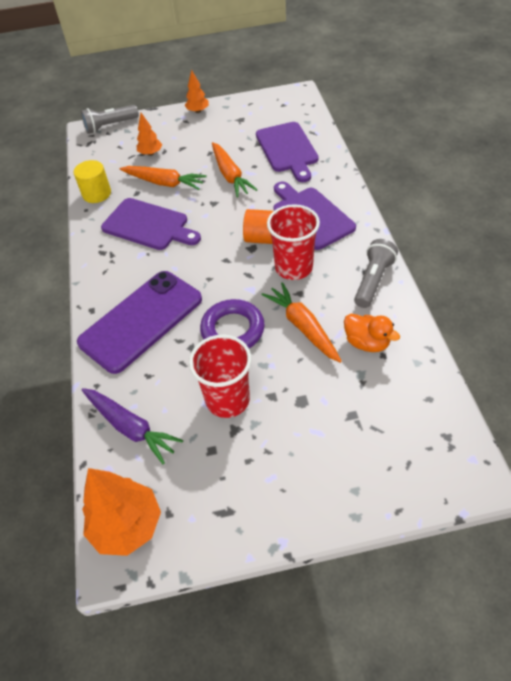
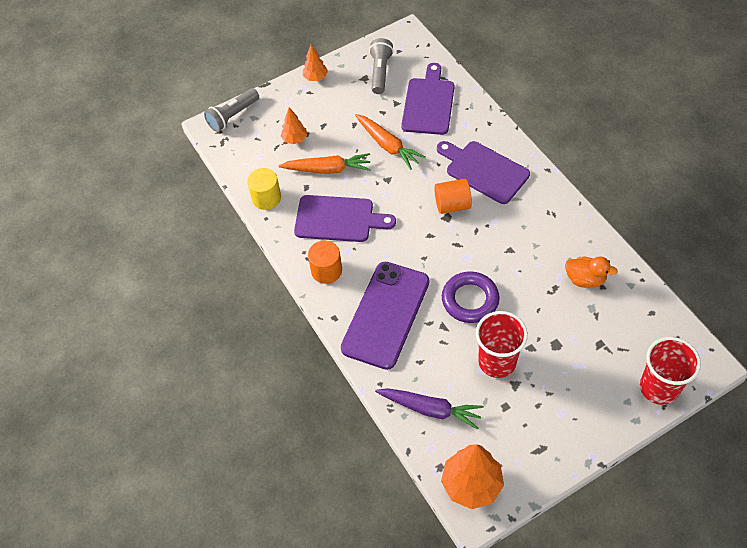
camera: 20 degrees left, 5 degrees up
(110, 266) = (326, 270): none -> orange cylinder
(287, 149) = (428, 103): purple cutting board -> purple cutting board turned 135 degrees counterclockwise
(293, 267) = (493, 227): red cup -> red cup (659, 387)
(302, 327) = (527, 280): orange carrot -> none
(373, 280) = (566, 221): grey flashlight -> grey flashlight (380, 72)

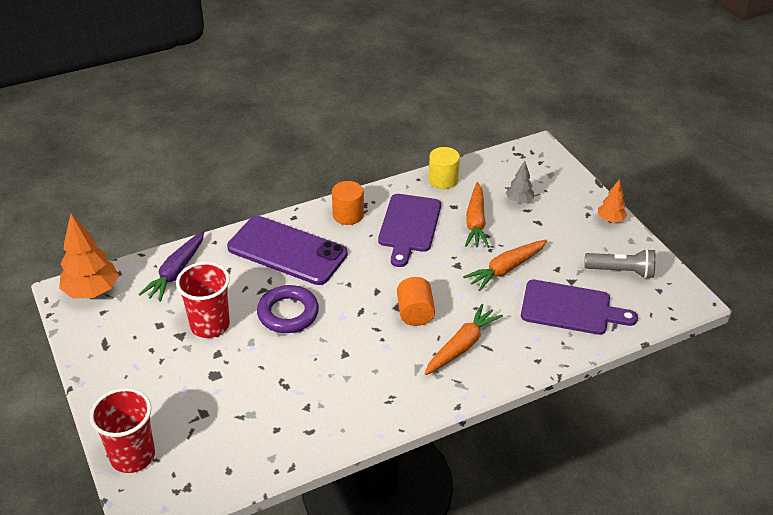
camera: 90 degrees right, 15 degrees down
(232, 116) = (552, 160): grey flashlight -> none
(295, 139) = (519, 201): orange tree -> grey tree
(484, 170) = (462, 346): purple cutting board -> orange carrot
(585, 279) = (290, 415): orange duck -> none

